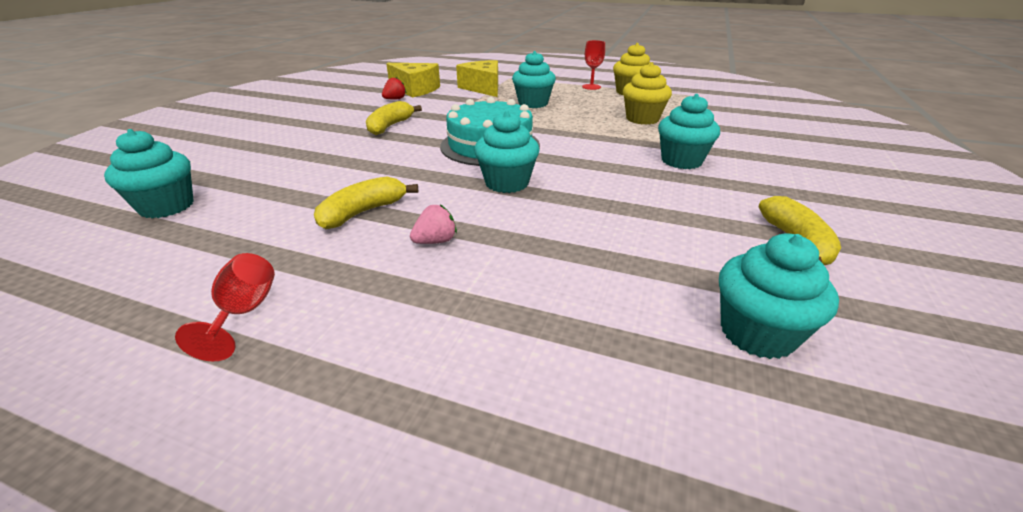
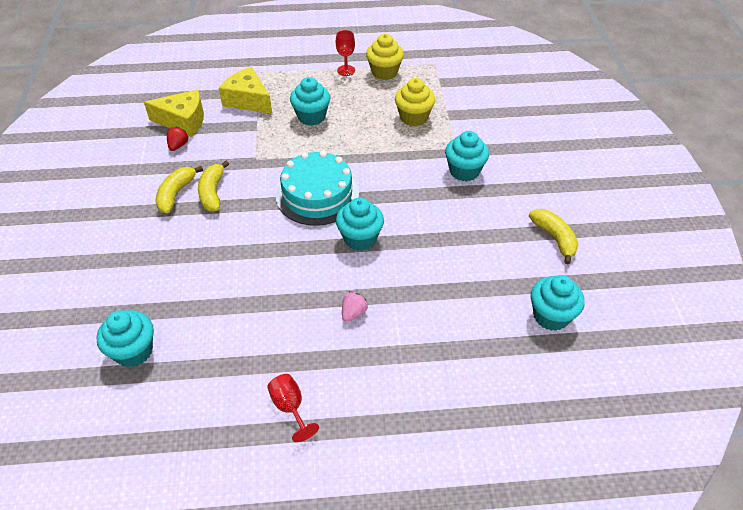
camera: 25 degrees left, 15 degrees up
(363, 212) = (285, 304): yellow banana -> yellow banana (176, 194)

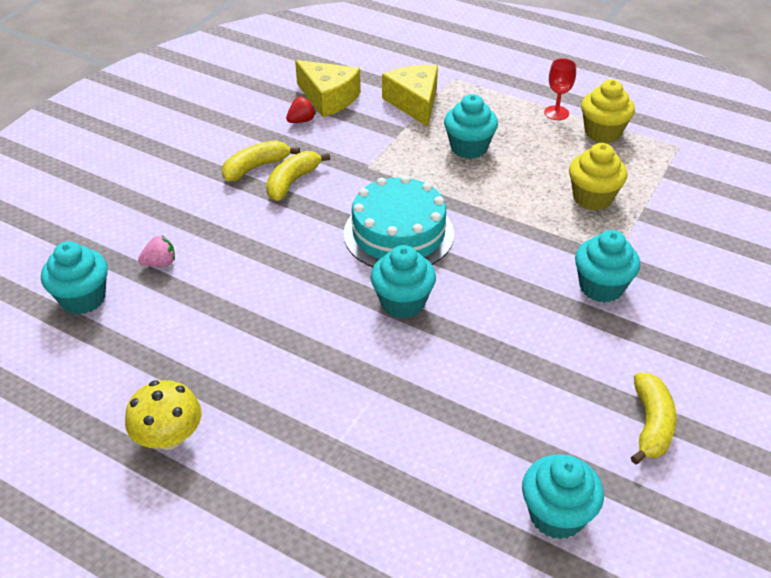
camera: 35 degrees right, 5 degrees down
(290, 407) = (169, 437): red goblet -> yellow mushroom
(353, 313) = (322, 378): pink strawberry -> pink strawberry (160, 263)

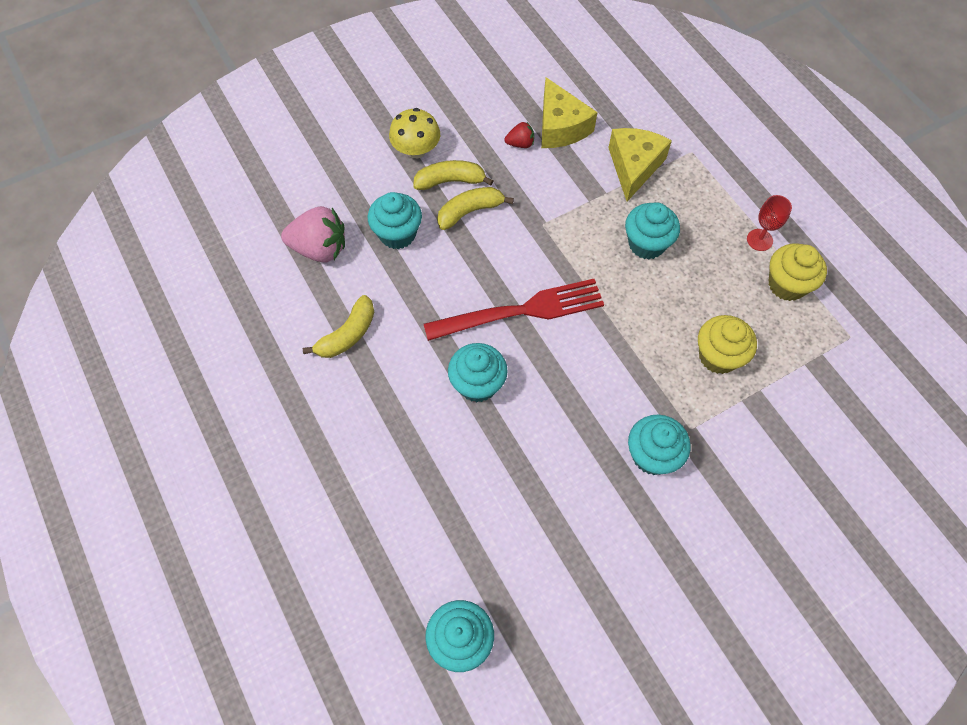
camera: 30 degrees right, 20 degrees up
(83, 298) = (247, 256): turquoise cupcake -> turquoise cupcake (397, 234)
(160, 263) = (320, 249): pink strawberry -> pink strawberry, size x1.99
(169, 437) = (238, 416): yellow mushroom -> yellow mushroom (416, 150)
(398, 233) = (521, 311): turquoise cake -> red fork
(651, 425) = (591, 608): yellow banana -> yellow banana (347, 335)

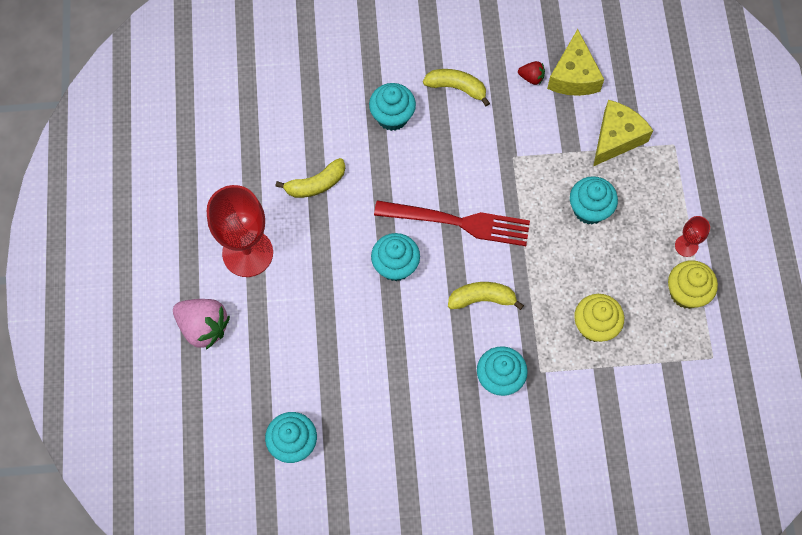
camera: 25 degrees right, 5 degrees up
(304, 441) = (247, 253): none -> red goblet
(320, 249) = (326, 104): pink strawberry -> pink strawberry (203, 327)
(416, 150) = (442, 48): yellow mushroom -> none
(470, 211) = (459, 121): yellow banana -> yellow banana (482, 299)

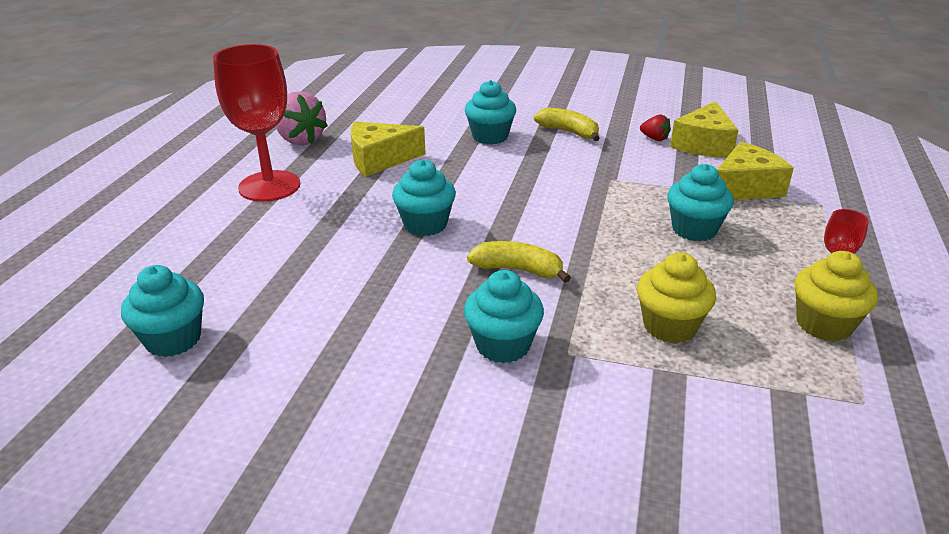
camera: 20 degrees right, 35 degrees down
(203, 327) = (171, 224): pink strawberry -> pink strawberry (300, 140)
(316, 184) = (379, 159): yellow banana -> yellow cheese
(458, 222) = (521, 209): red fork -> none

